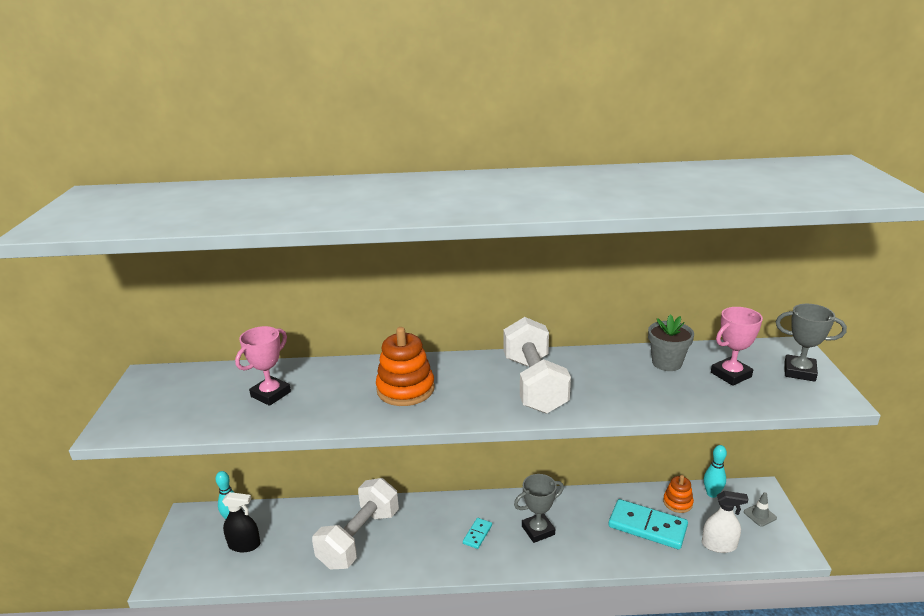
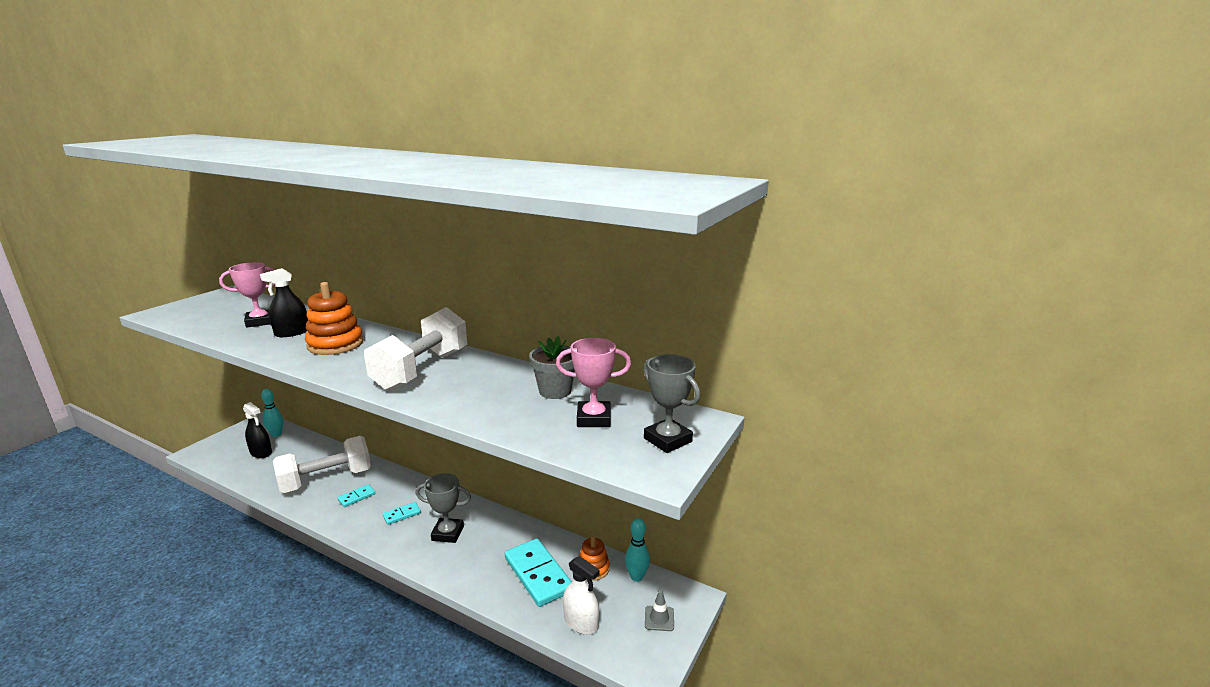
camera: 30 degrees right, 5 degrees down
(334, 393) = (292, 332): none -> black spray bottle
(413, 539) = (357, 497): none -> turquoise domino

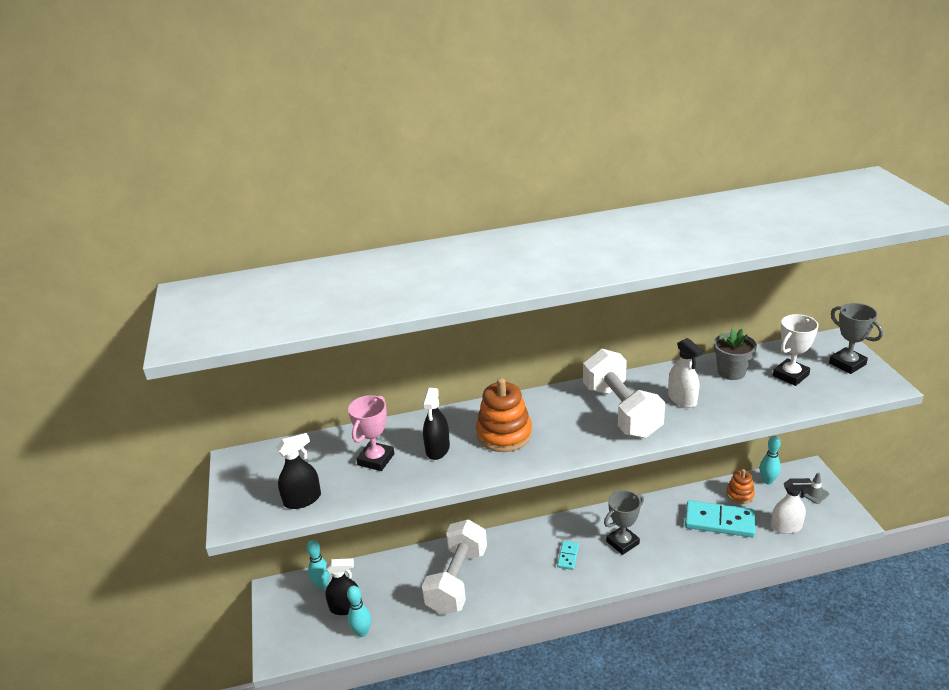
camera: 40 degrees left, 10 degrees up
(192, 320) = (302, 499): none -> black spray bottle
(240, 470) = (362, 632): none -> turquoise bowling pin
(357, 497) = (509, 572): turquoise domino -> none
(475, 386) = (682, 399): none -> white spray bottle
(593, 419) = (790, 375): pink trophy -> white trophy
(667, 440) = (847, 364): grey trophy -> grey trophy turned 45 degrees clockwise

